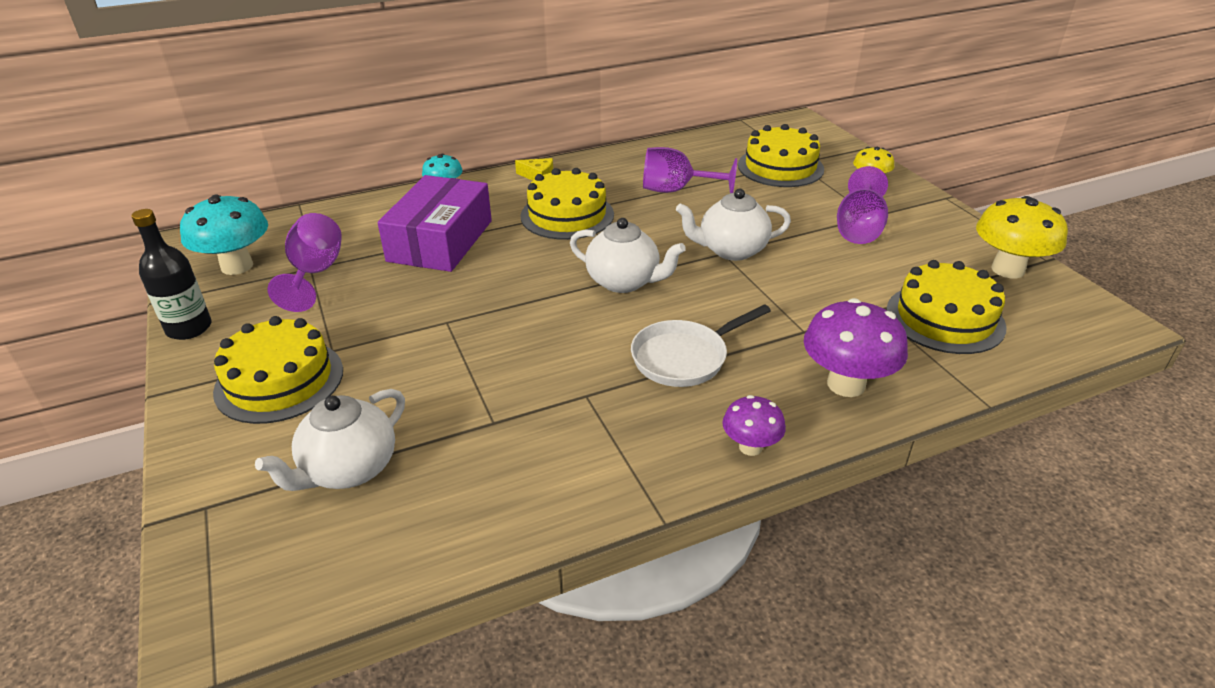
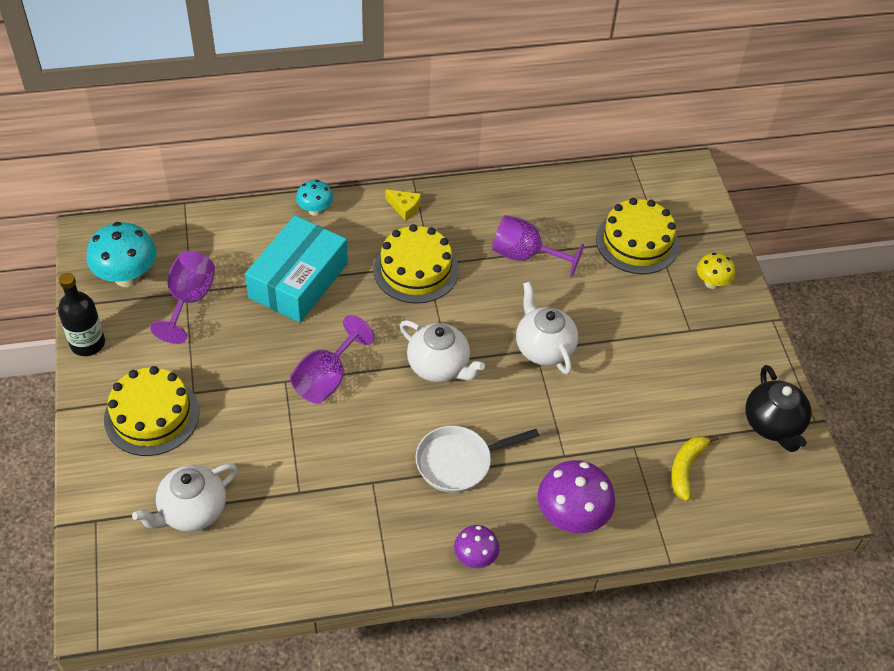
camera: 10 degrees right, 15 degrees up
(440, 241) = (298, 280): purple box -> turquoise box
(731, 250) = (543, 348): white teapot -> white teapot turned 60 degrees clockwise
(859, 229) = (669, 345): purple goblet -> purple goblet (326, 379)
(945, 318) = (686, 468): yellow cake -> yellow banana
(1007, 269) = (773, 425): yellow mushroom -> black teapot

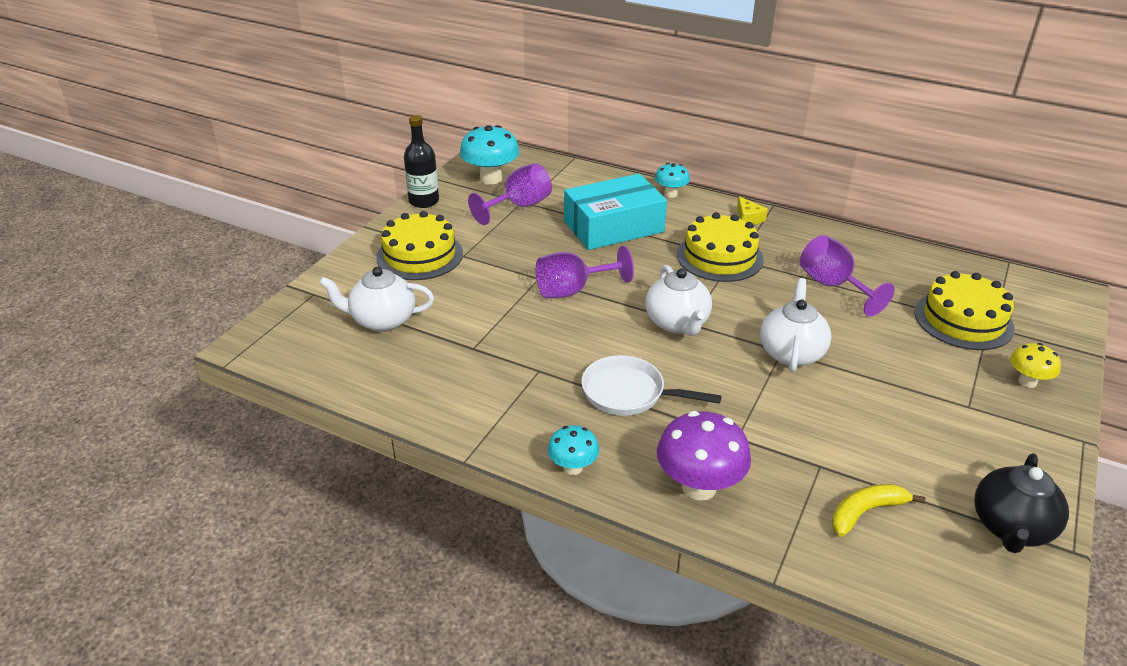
camera: 40 degrees right, 15 degrees down
(475, 557) = (573, 467): purple mushroom -> turquoise mushroom

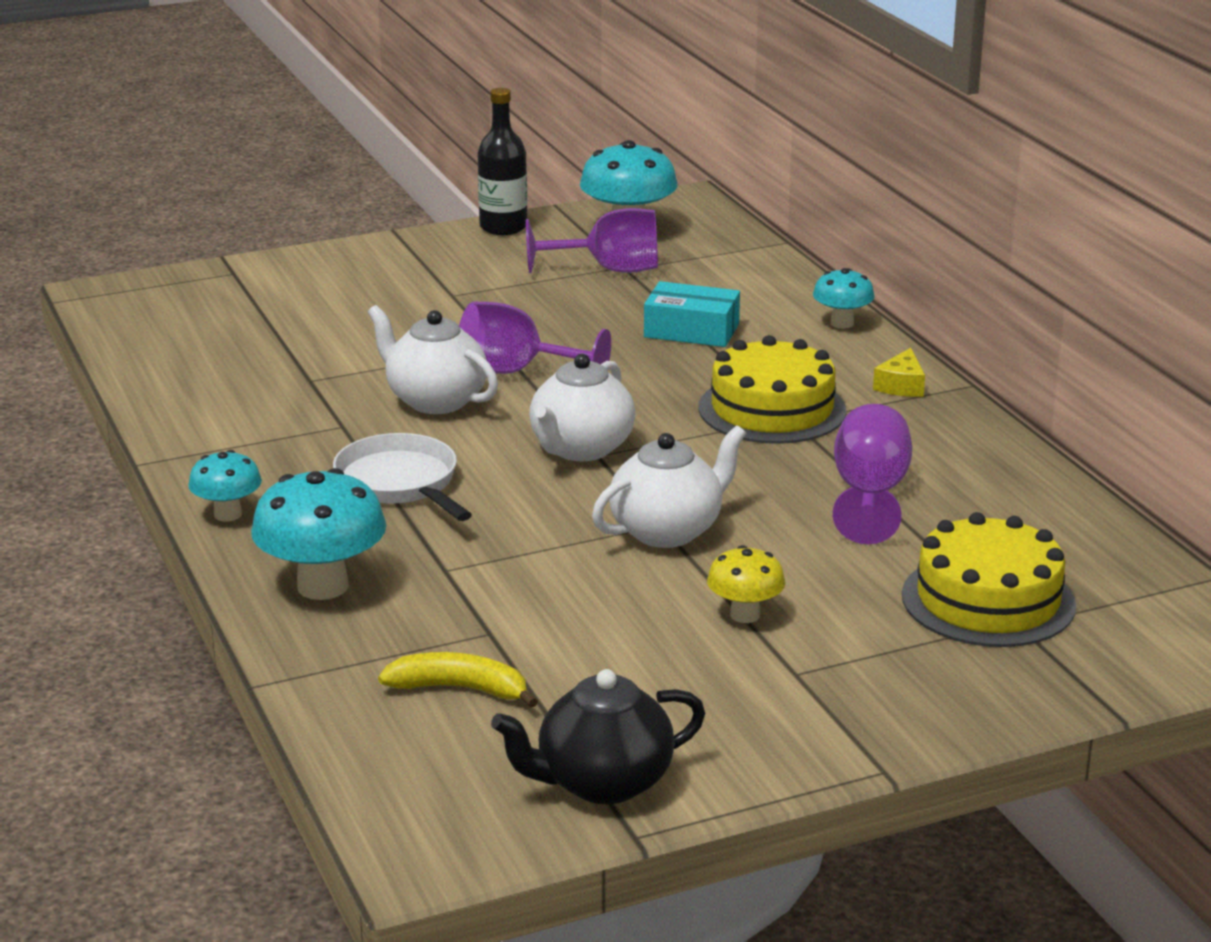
camera: 40 degrees right, 10 degrees down
(382, 320) = (260, 321): white teapot -> white teapot (435, 400)
(419, 255) = (404, 277): yellow cake -> none
(613, 227) = (691, 330): turquoise box -> turquoise box, size x0.60
(699, 487) = (322, 586): purple mushroom -> turquoise mushroom
(1027, 382) = (938, 690): yellow mushroom -> yellow mushroom (745, 615)

